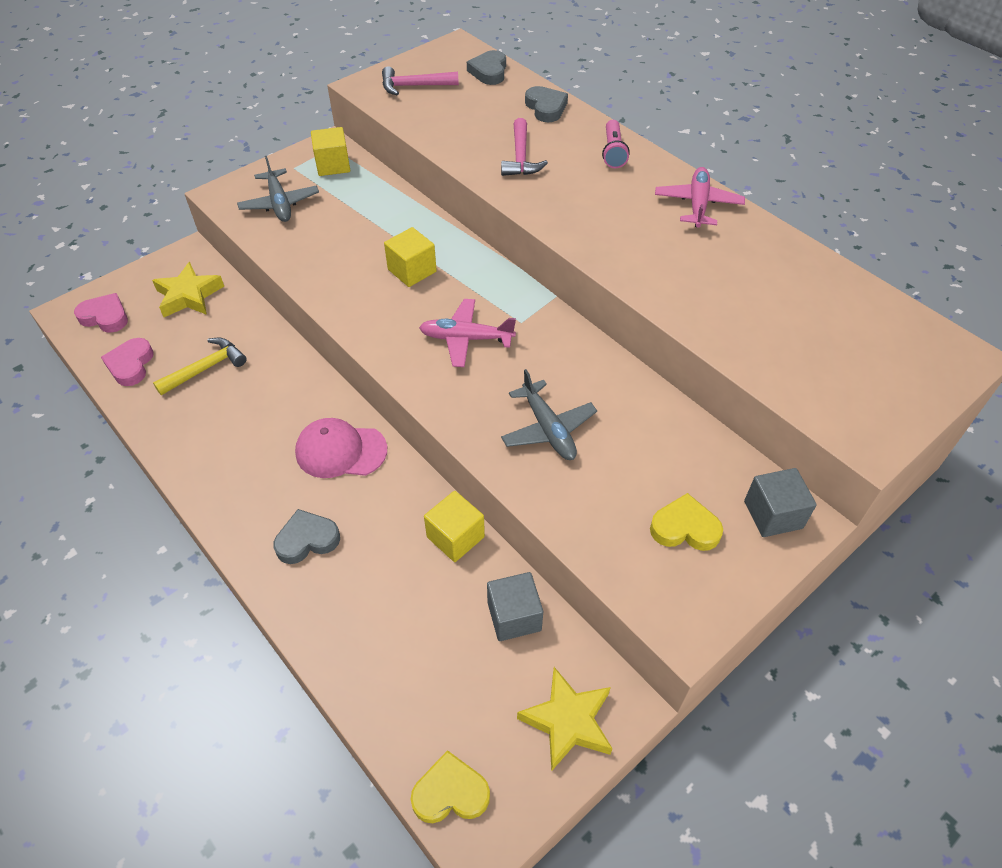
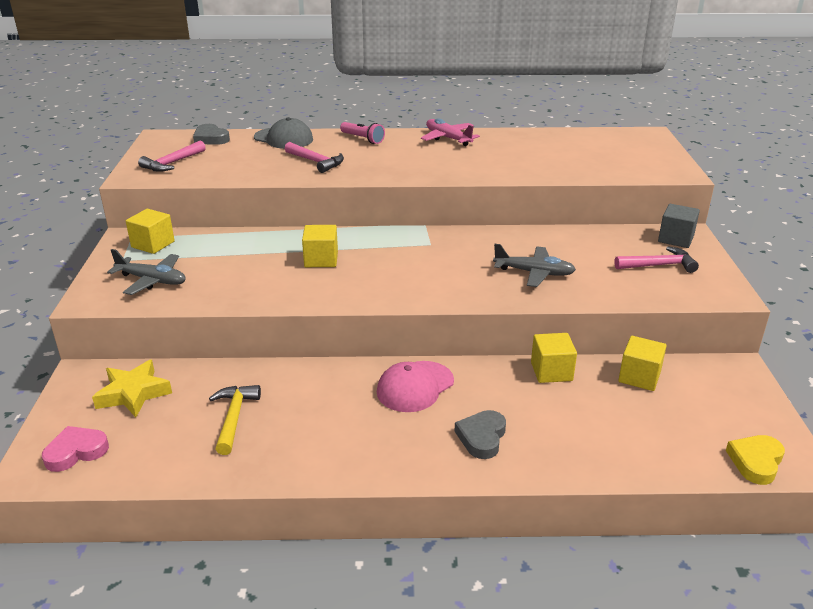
camera: 50 degrees left, 20 degrees down
(130, 365) = (163, 459): pink heart -> none
(466, 338) = (417, 267): pink plane -> none
(514, 616) = (639, 377): grey cube -> yellow cube
(546, 108) = (283, 138): grey heart -> grey cap
(568, 721) = (735, 392): yellow star -> none
(685, 528) = (659, 265): yellow heart -> pink hammer

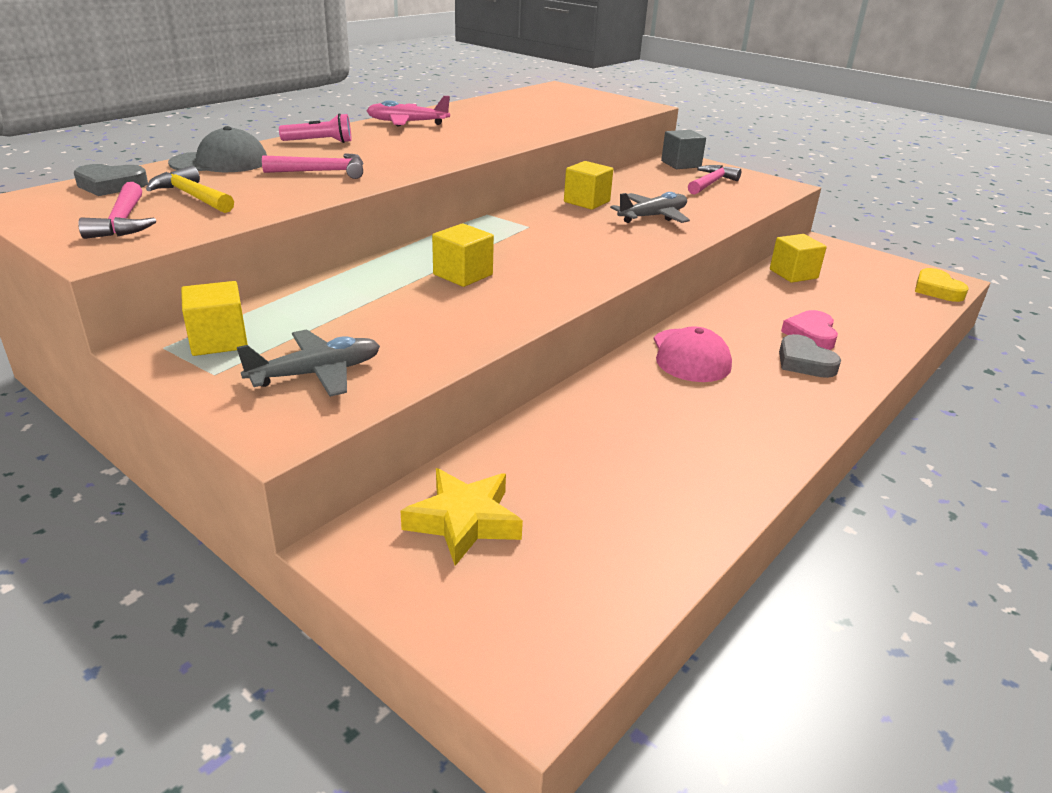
camera: 50 degrees left, 0 degrees up
(76, 452) = (536, 619): pink heart -> pink heart (811, 335)
(234, 417) = (614, 470): yellow hammer -> yellow hammer (192, 196)
(551, 371) = (744, 296): yellow cube -> yellow cube (586, 201)

